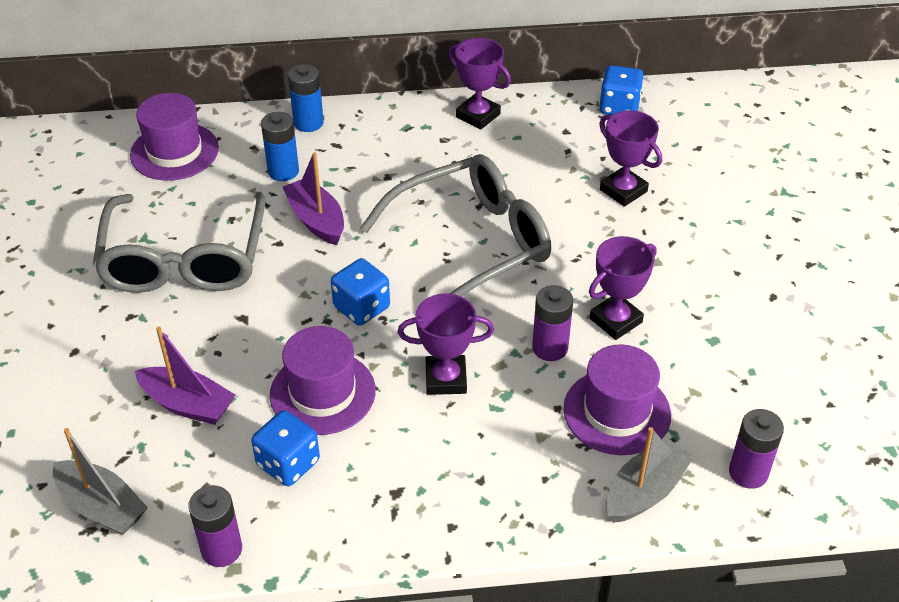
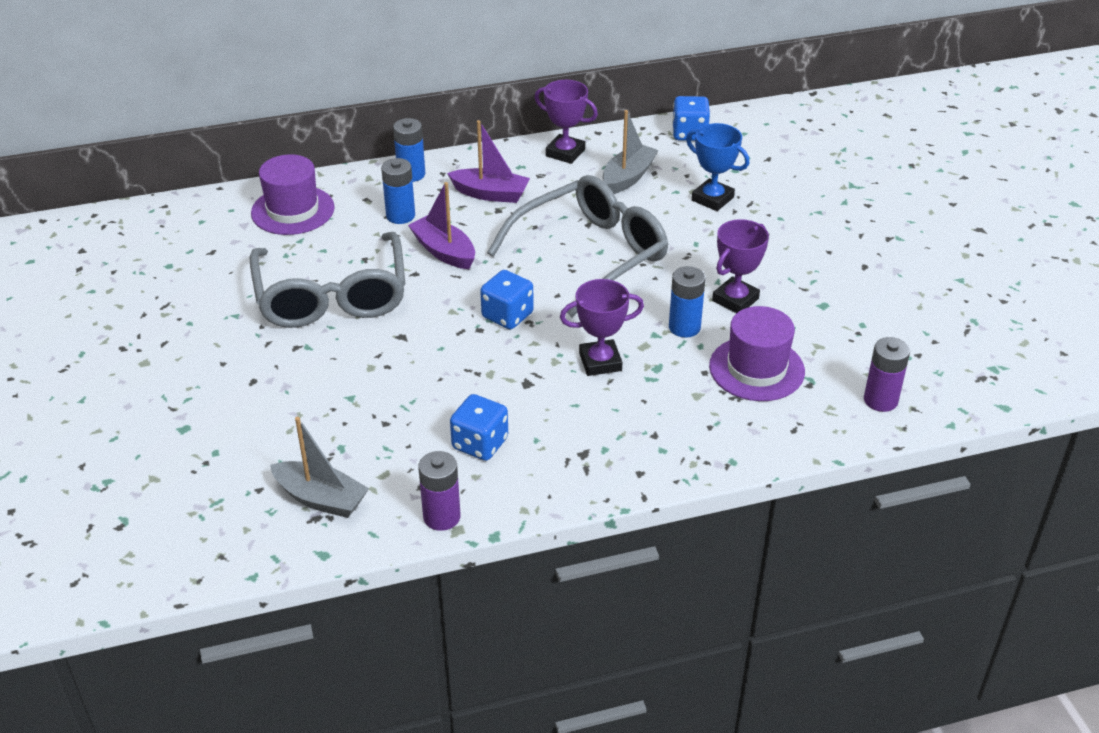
camera: 10 degrees left, 5 degrees down
(188, 404) = (373, 410): purple boat -> purple boat (490, 194)
(322, 393) = (493, 386): purple hat -> none
(550, 348) = (684, 327): purple battery -> blue battery
(623, 190) = (712, 199): purple trophy -> blue trophy
(645, 491) = (798, 425): grey boat -> grey boat (628, 177)

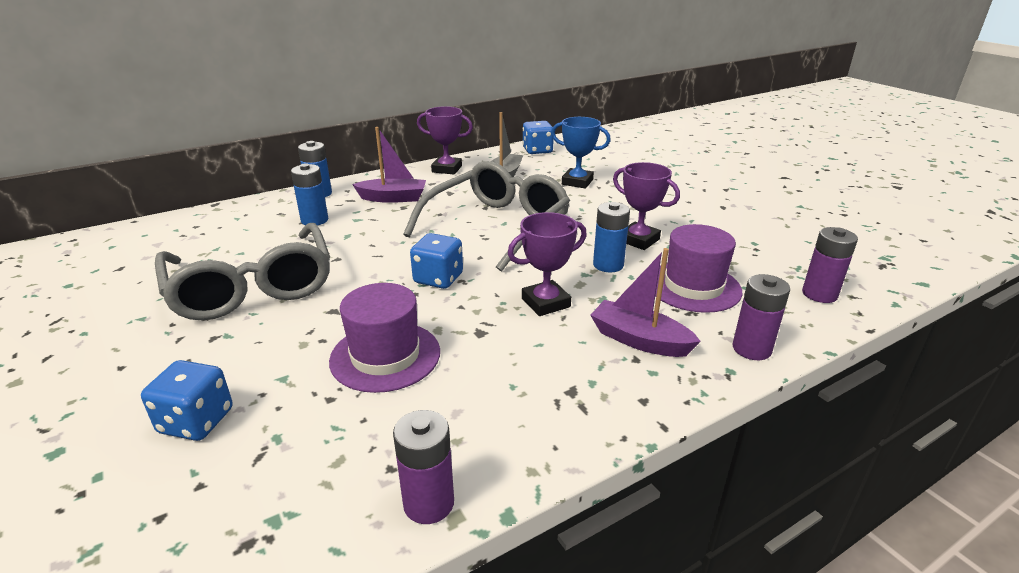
camera: 15 degrees left, 10 degrees down
(293, 210) = (208, 228): purple hat -> purple hat (385, 356)
(321, 498) = (253, 512): grey boat -> none
(444, 251) = (361, 239): purple boat -> purple boat (639, 340)
(480, 444) = (450, 401): blue dice -> blue dice (196, 421)
(735, 300) = (638, 240): purple trophy -> purple trophy turned 75 degrees counterclockwise
(766, 445) = (751, 349): none -> purple battery

